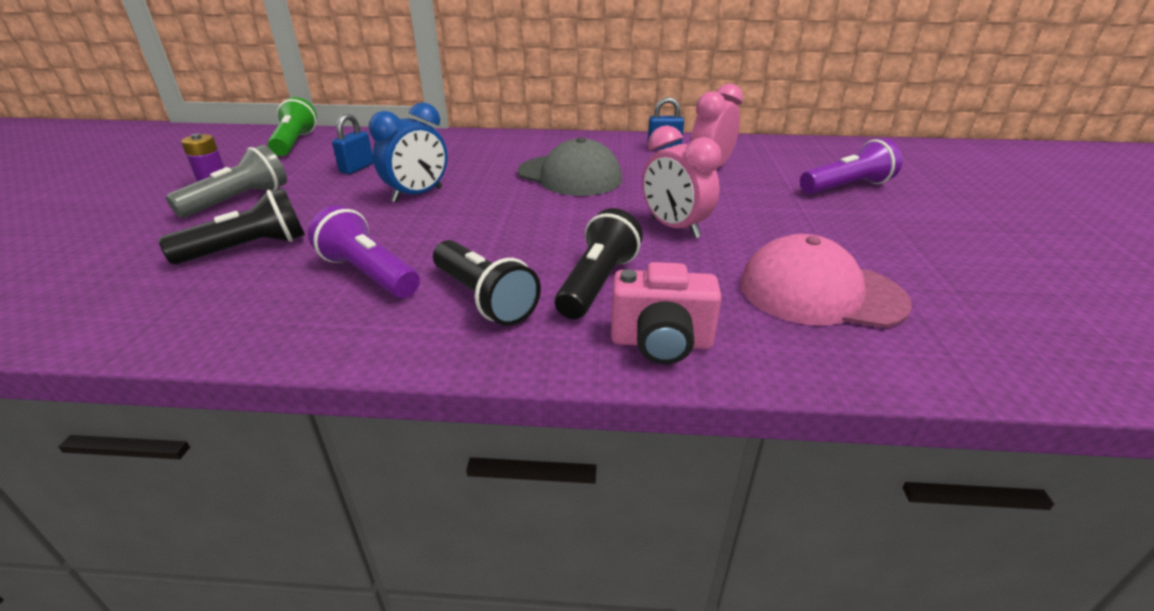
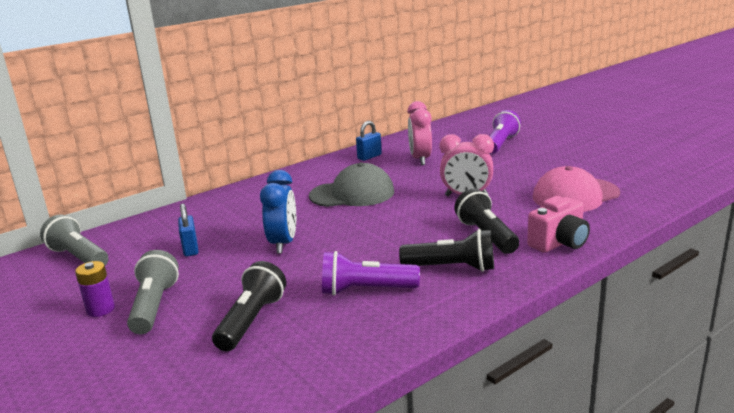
camera: 40 degrees left, 10 degrees down
(295, 143) = (79, 257): green flashlight -> grey flashlight

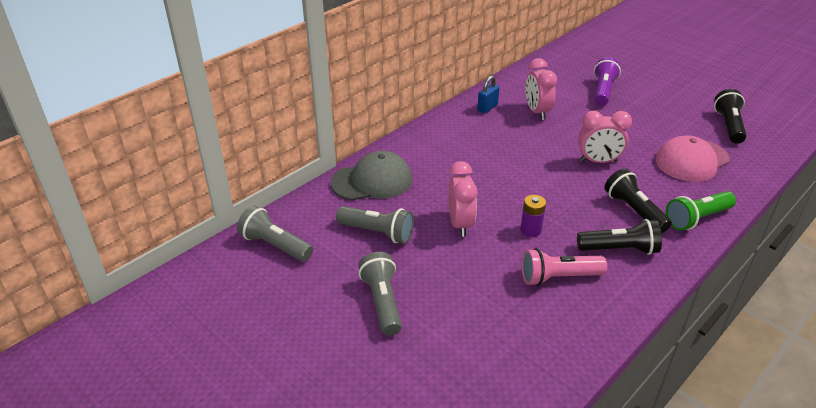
camera: 10 degrees left, 15 degrees up
(100, 309) = (335, 308): purple battery -> purple battery (530, 230)
(190, 249) = (377, 232): blue padlock -> grey flashlight
(251, 320) = (477, 315): black flashlight -> black flashlight (728, 126)
(283, 244) = (460, 224): blue clock -> pink clock
(352, 194) = (493, 159): grey cap -> grey cap (372, 181)
(366, 290) = (558, 277): purple flashlight -> pink flashlight
(559, 243) = (697, 218): pink camera -> green flashlight

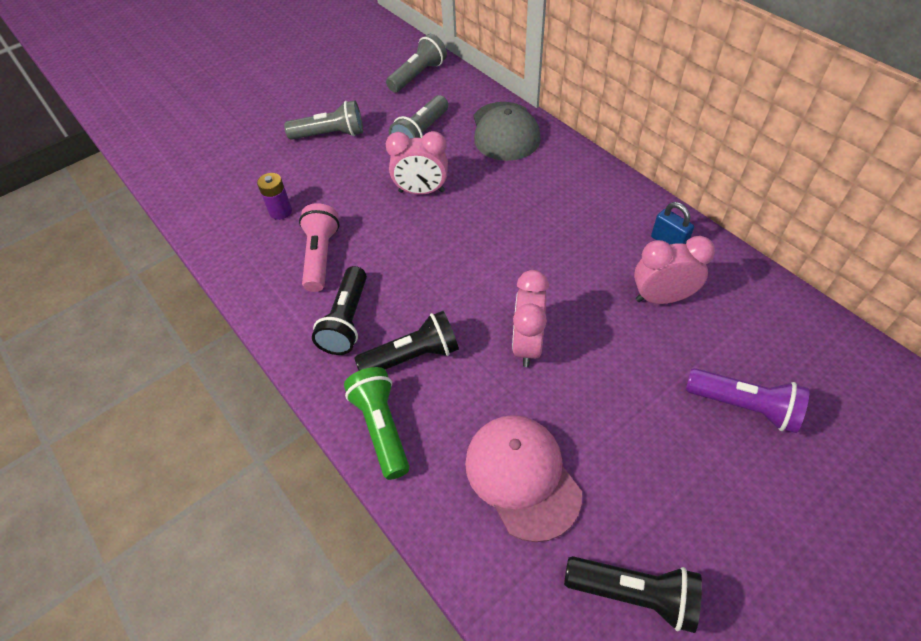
camera: 100 degrees right, 15 degrees up
(530, 230) = (399, 246): purple battery -> purple battery (280, 211)

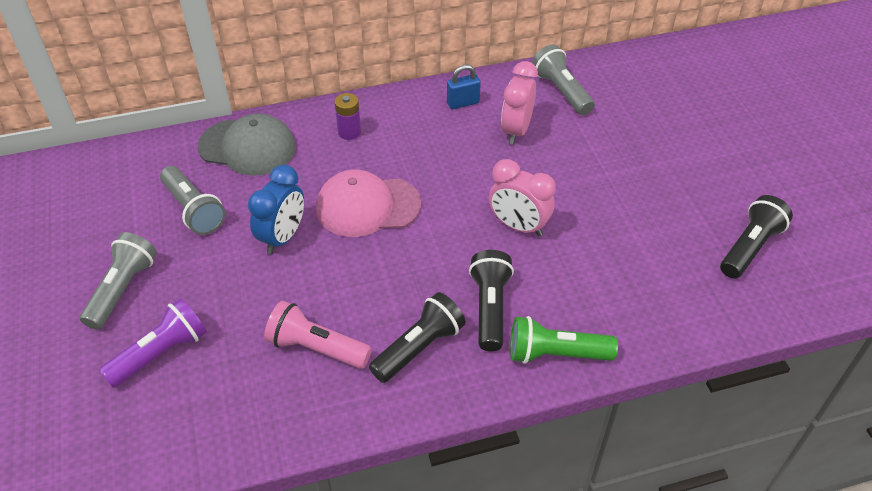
camera: 70 degrees left, 5 degrees down
(280, 211) = (218, 369): purple battery -> purple battery (349, 132)
(347, 321) = (419, 348): black flashlight -> black flashlight turned 75 degrees counterclockwise
(418, 75) = (91, 182): grey flashlight -> grey flashlight (561, 91)
(421, 191) = (283, 237): pink clock -> blue clock
(522, 476) = (640, 274): pink cap -> pink cap (367, 206)
(743, 406) = (632, 132): purple flashlight -> purple flashlight (161, 353)

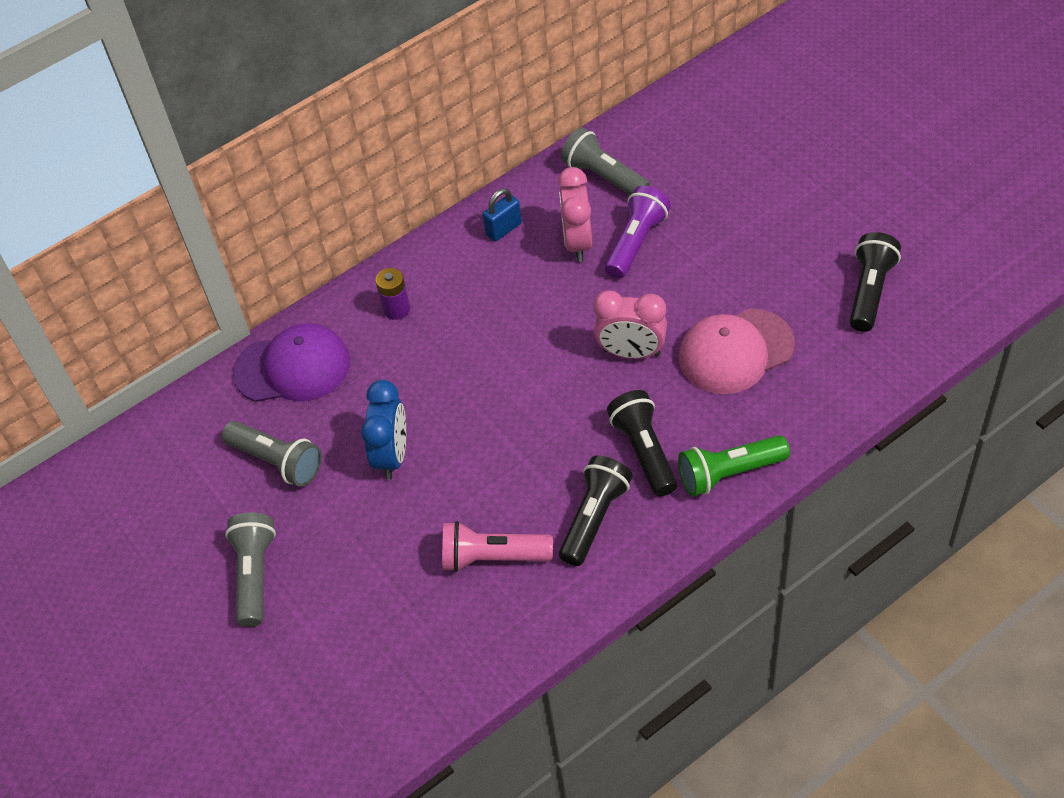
camera: 15 degrees left, 5 degrees up
(161, 353) = (337, 624): purple flashlight -> purple flashlight (636, 242)
(247, 147) = (293, 367): grey cap -> purple cap
(367, 206) = (463, 388): pink cap -> pink cap (735, 351)

